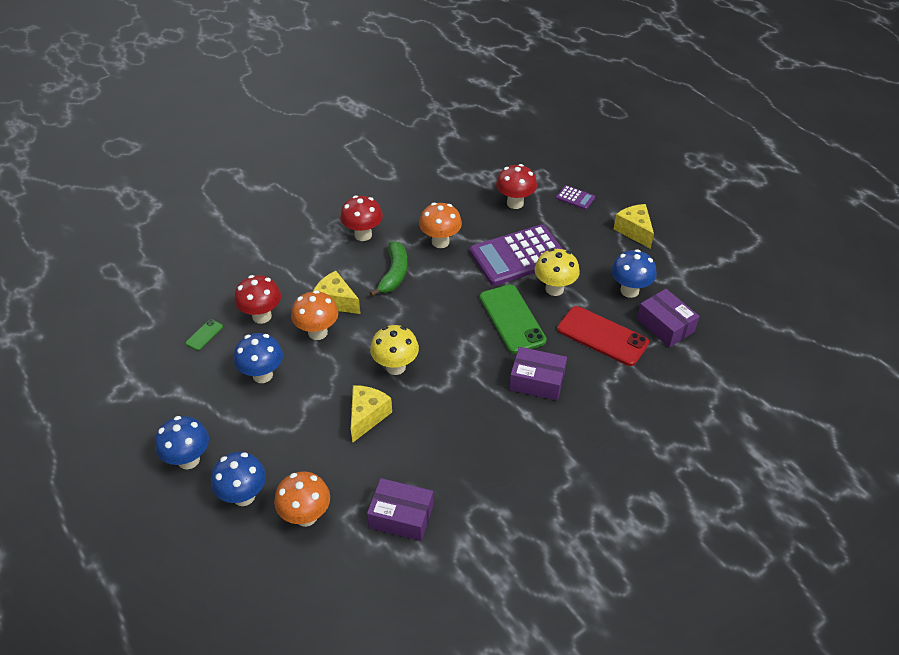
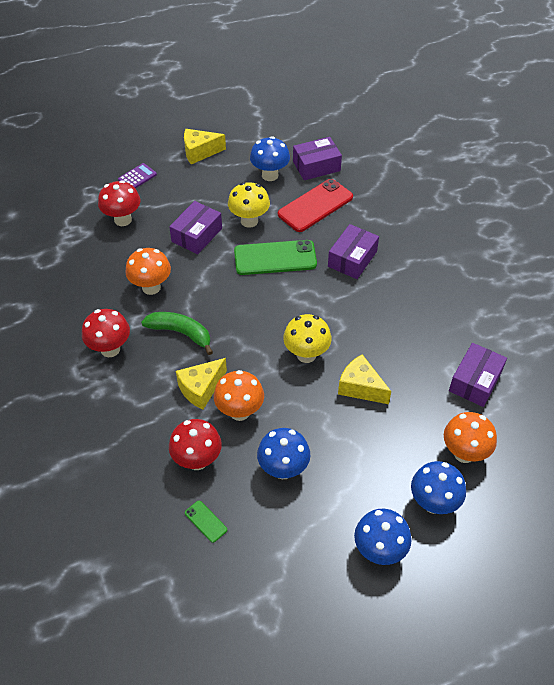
camera: 75 degrees left, 5 degrees up
(518, 256) = (197, 235): purple calculator -> purple box

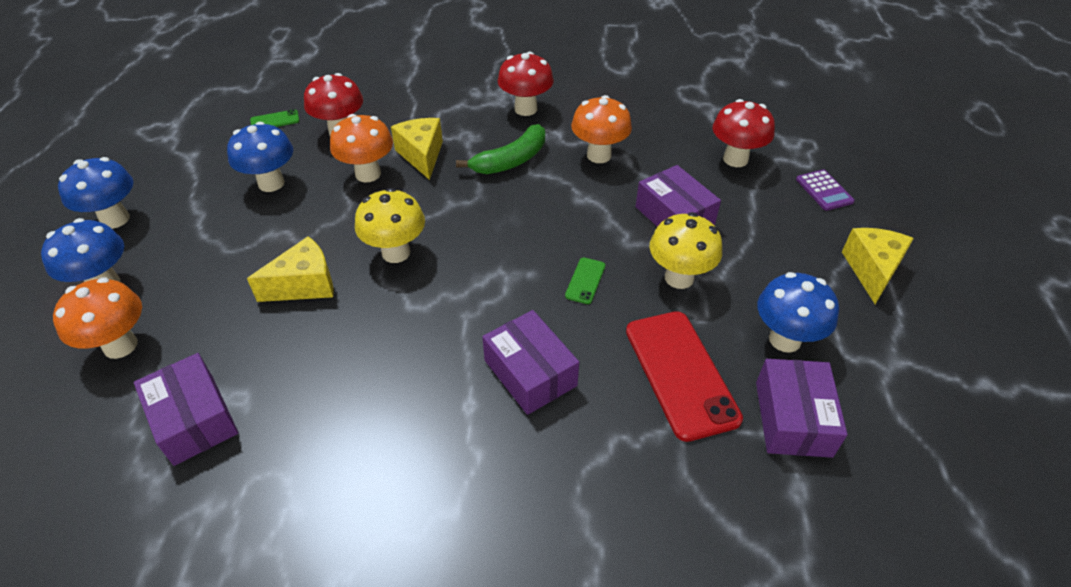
camera: 115 degrees right, 5 degrees down
(275, 258) = (585, 281): green phone -> green phone, size x0.45

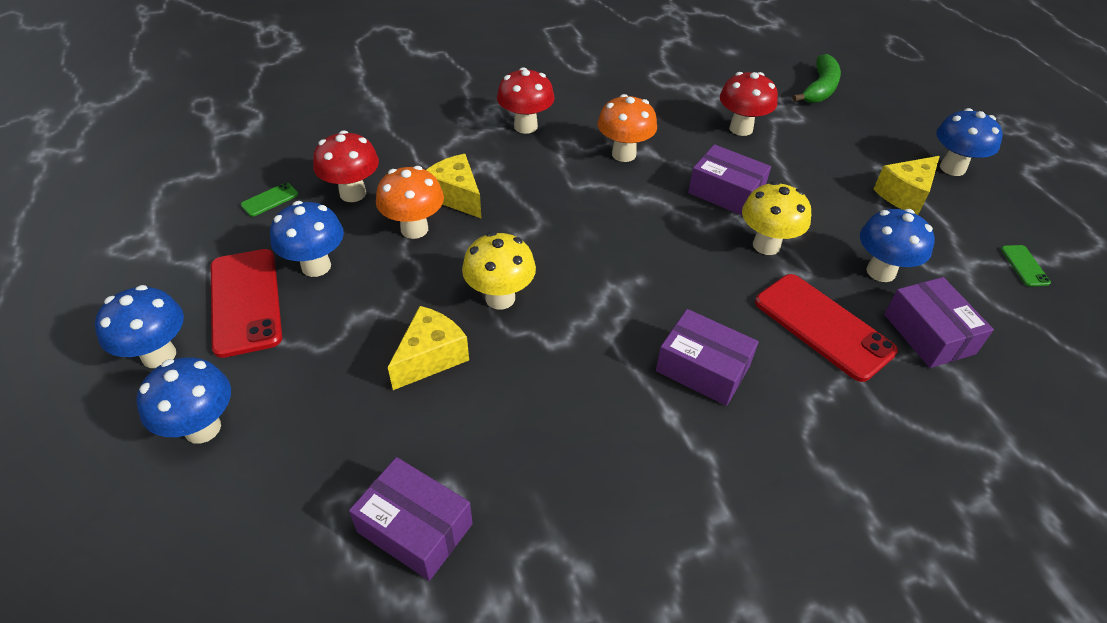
camera: 25 degrees left, 0 degrees up
(120, 345) = (273, 485): orange mushroom -> none
(201, 196) = (246, 301): none -> red phone
(511, 160) = (547, 179): green banana -> green banana (819, 89)
(585, 281) = (692, 271): green phone -> green phone (1024, 266)
(824, 190) = (827, 138): purple calculator -> none
(872, 270) = (905, 195): yellow cheese -> yellow cheese turned 120 degrees counterclockwise
(952, 257) = (952, 168): none -> blue mushroom

